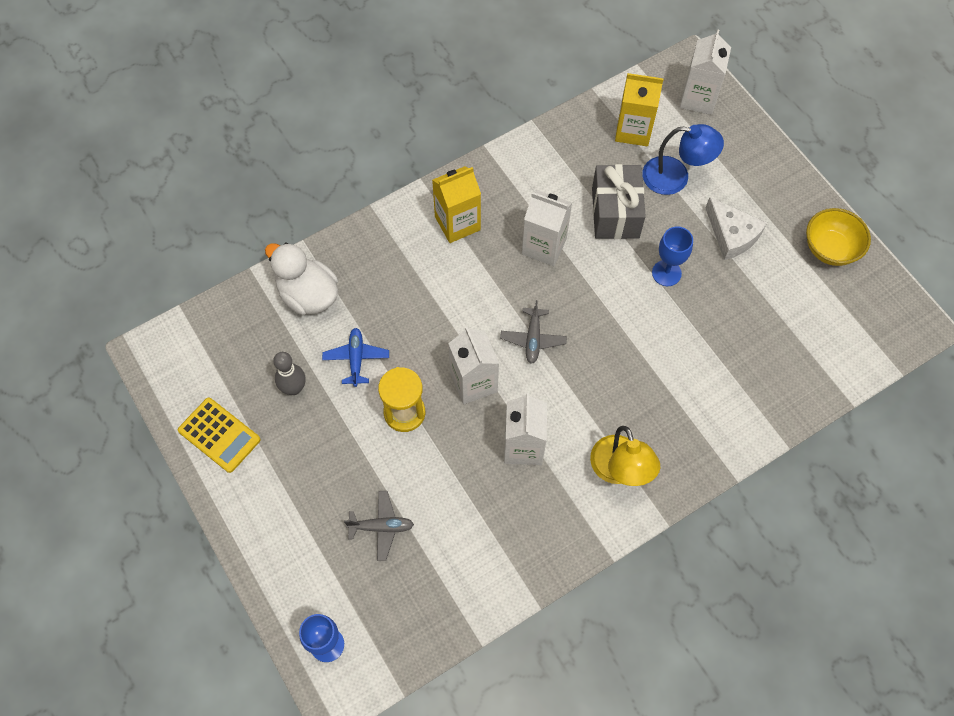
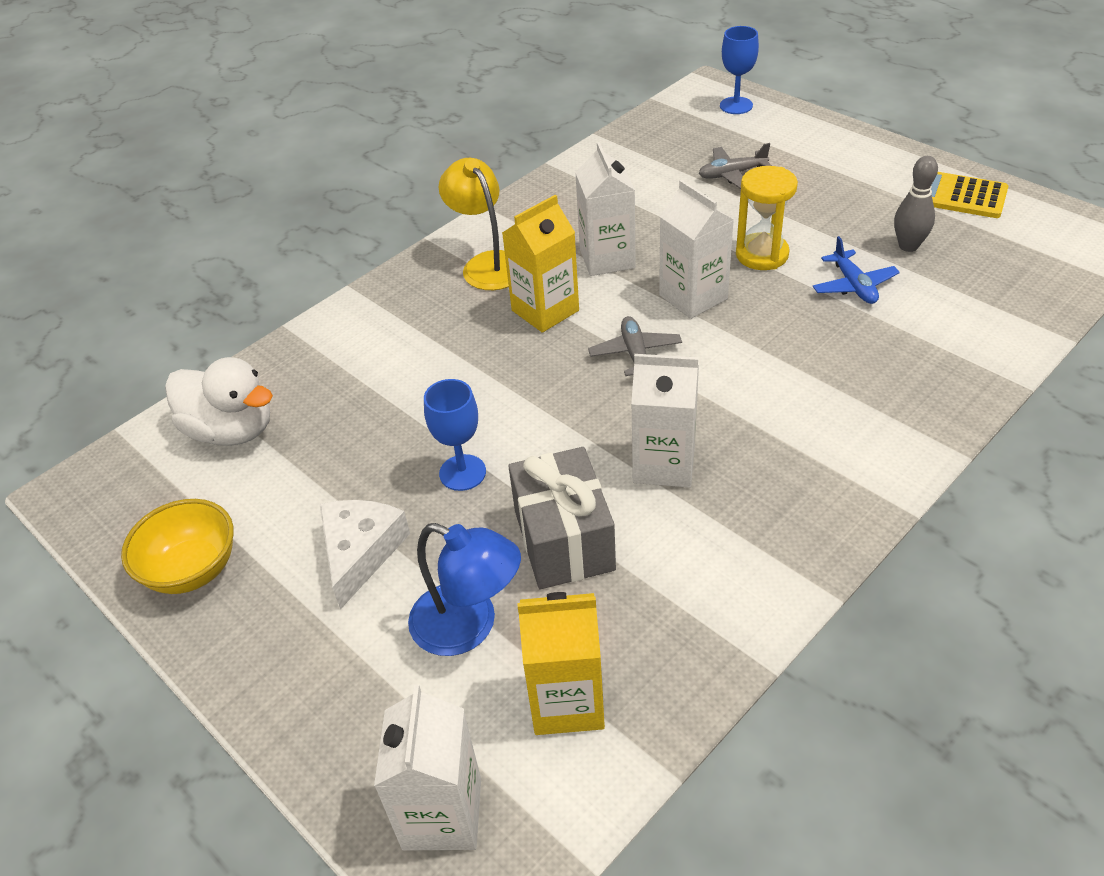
camera: 170 degrees right, 20 degrees down
(308, 295) = (967, 331): white duck -> white duck (232, 430)
(457, 223) = (815, 464): yellow carton -> yellow carton (545, 310)
(675, 177) = (469, 626): blue lamp -> blue lamp turned 150 degrees counterclockwise
(731, 235) = (360, 552): white cheese -> white cheese turned 60 degrees clockwise

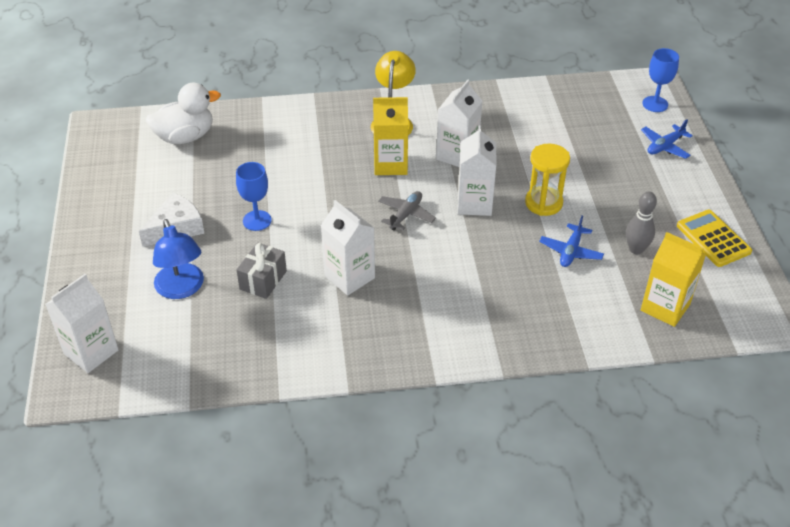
camera: 35 degrees right, 0 degrees up
(192, 569) = (106, 190): yellow bowl -> none
(232, 430) = (185, 137): white duck -> white duck turned 90 degrees counterclockwise
(564, 540) = (263, 280): grey gift -> grey gift, size x0.66
(567, 701) = (184, 346): yellow carton -> yellow carton (665, 307)
(732, 174) = (592, 146): grey plane -> none
(798, 138) = (665, 146): none -> blue plane

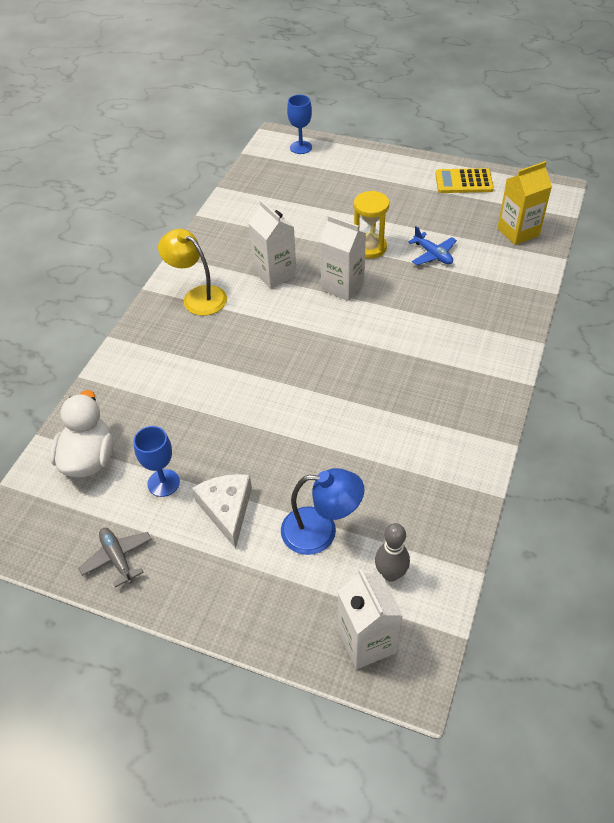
camera: 60 degrees left, 5 degrees up
(257, 220) = (262, 439): blue goblet -> blue goblet (163, 483)
(263, 280) = (348, 461): grey gift -> none
(349, 277) = (381, 397): white carton -> none
(390, 164) = (254, 319): yellow carton -> none
(406, 215) = (327, 332): grey plane -> grey plane (117, 558)
(636, 249) = (451, 221): grey bowling pin -> grey bowling pin (390, 574)
(665, 146) = (351, 162): blue plane -> none

